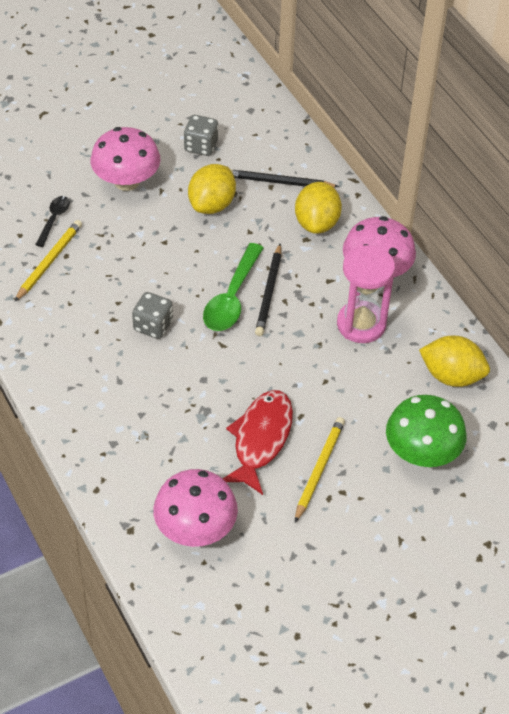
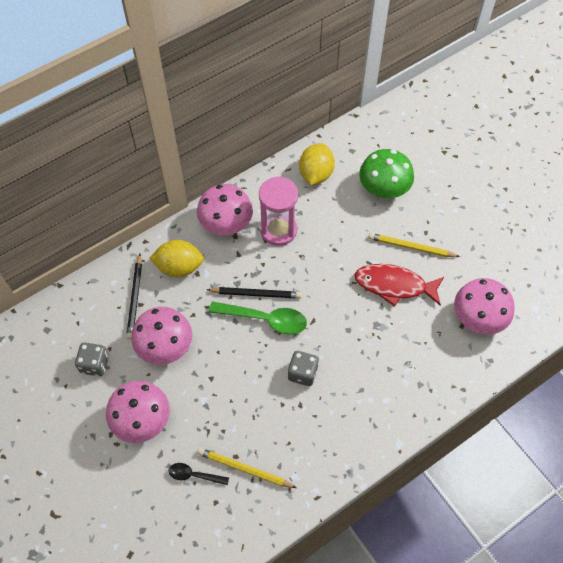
camera: 95 degrees left, 10 degrees up
(212, 204) = (165, 346): yellow lemon -> pink mushroom

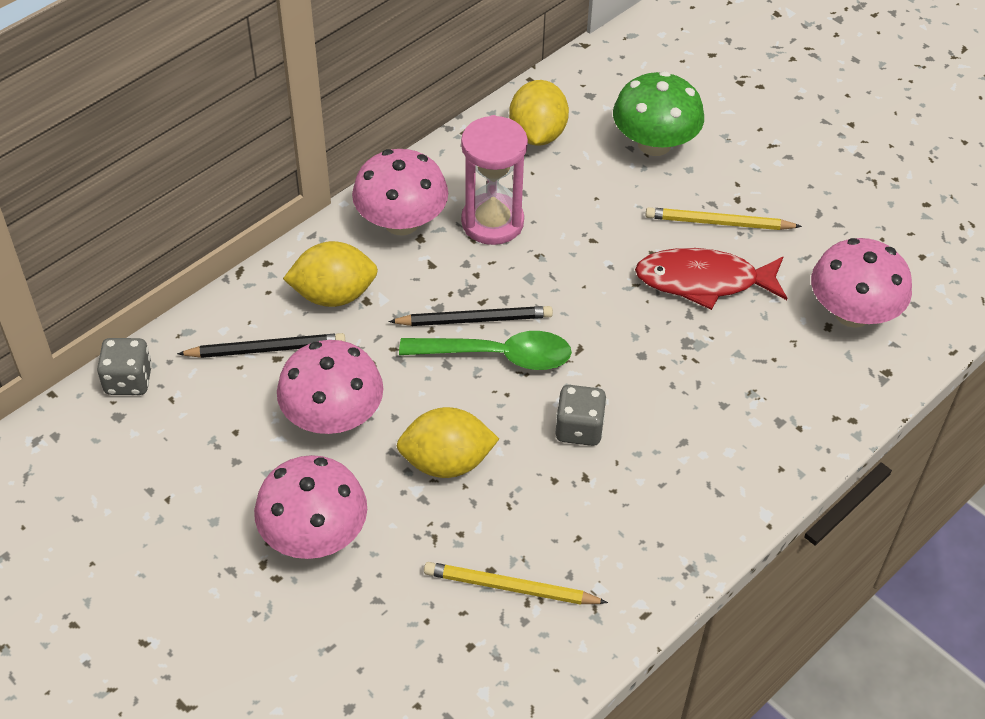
camera: 10 degrees left, 10 degrees down
(94, 364) = (214, 459): grey dice -> grey dice (129, 380)
(135, 298) = (266, 349): black pencil -> black pencil turned 90 degrees counterclockwise
(194, 475) = (424, 608): black spoon -> none
(223, 384) = (446, 462): none -> yellow lemon

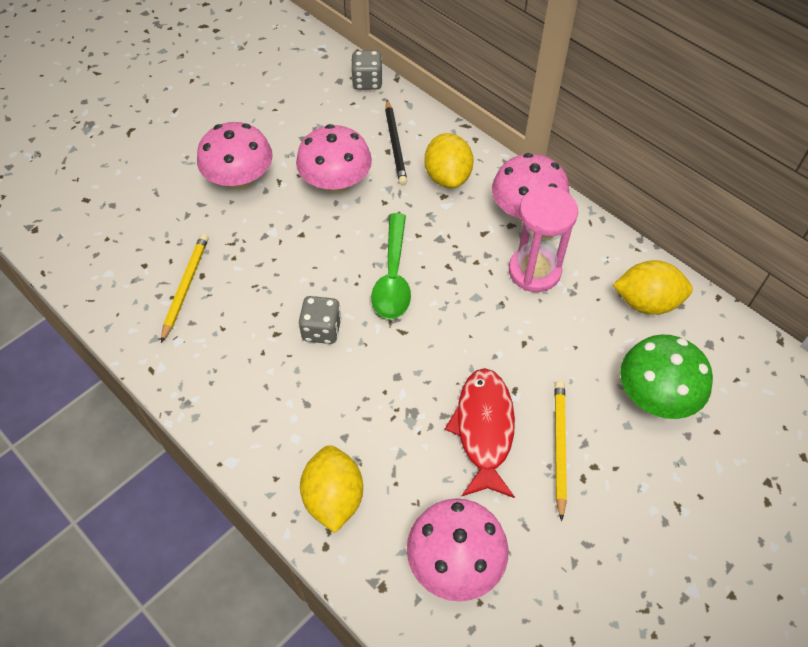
camera: 90 degrees right, 5 degrees up
(446, 462) = (294, 248): yellow lemon -> yellow lemon (333, 498)
(474, 320) = (428, 261): black pencil -> none

